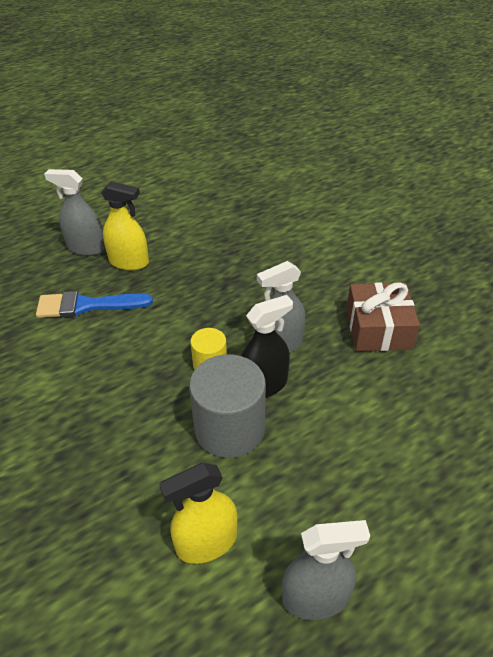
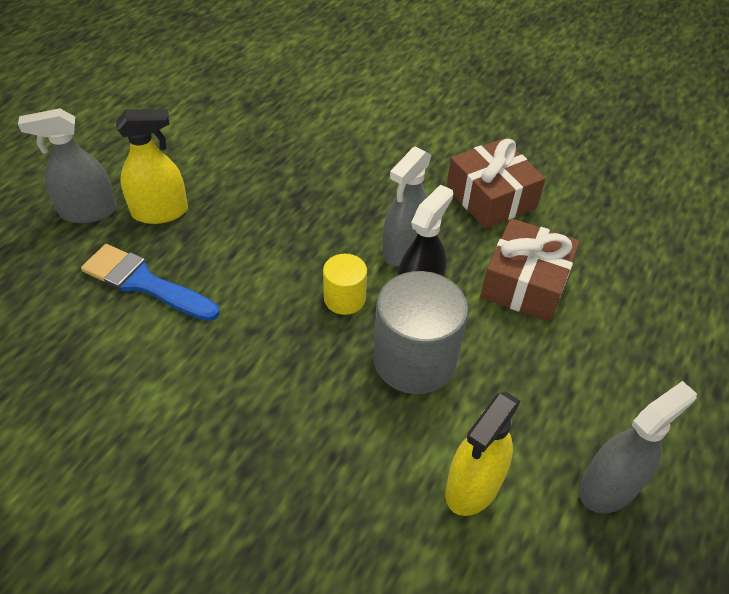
camera: 30 degrees left, 5 degrees up
(87, 305) = (144, 283): blue brush -> blue brush turned 60 degrees clockwise
(359, 405) = (525, 283): none -> brown gift

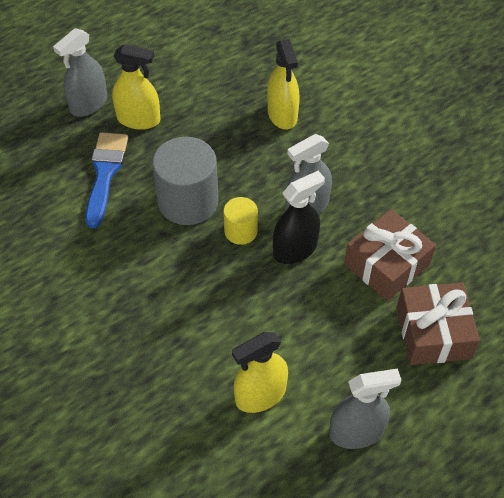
camera: 25 degrees right, 5 degrees up
(88, 211) = (89, 104): grey spray bottle -> grey spray bottle turned 60 degrees counterclockwise
(144, 283) = (105, 173): blue brush -> blue brush turned 45 degrees clockwise
(325, 164) = (282, 115): none -> yellow spray bottle
(414, 359) = (268, 294): grey cylinder -> grey cylinder (188, 201)
(491, 197) = (402, 184): brown gift -> brown gift (433, 333)

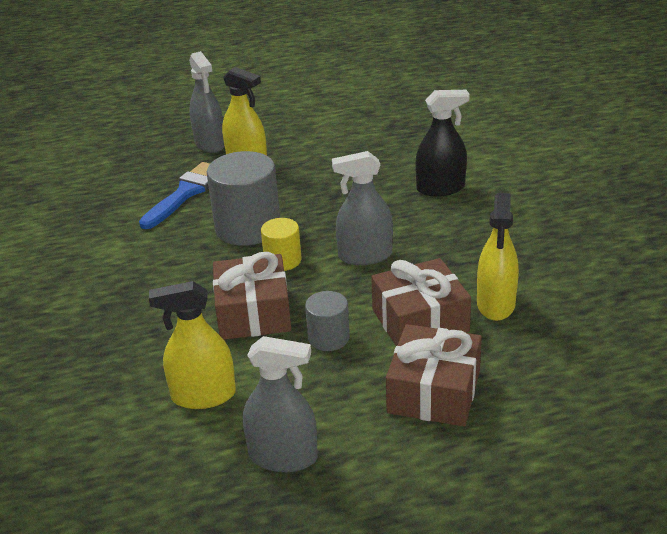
camera: 25 degrees right, 20 degrees down
(89, 104) = (210, 144): grey spray bottle -> grey spray bottle turned 90 degrees counterclockwise
(250, 296) = (253, 313): none -> brown gift
(282, 115) = (390, 182): yellow spray bottle -> yellow spray bottle (496, 304)
(295, 249) = (328, 286): black spray bottle -> black spray bottle (440, 188)
(326, 304) = (328, 338): none -> grey cylinder

